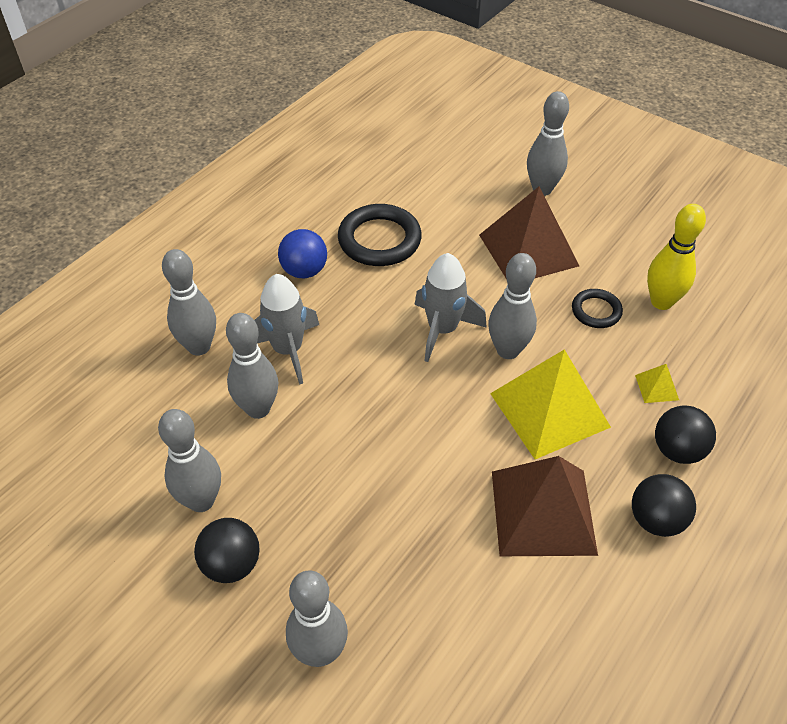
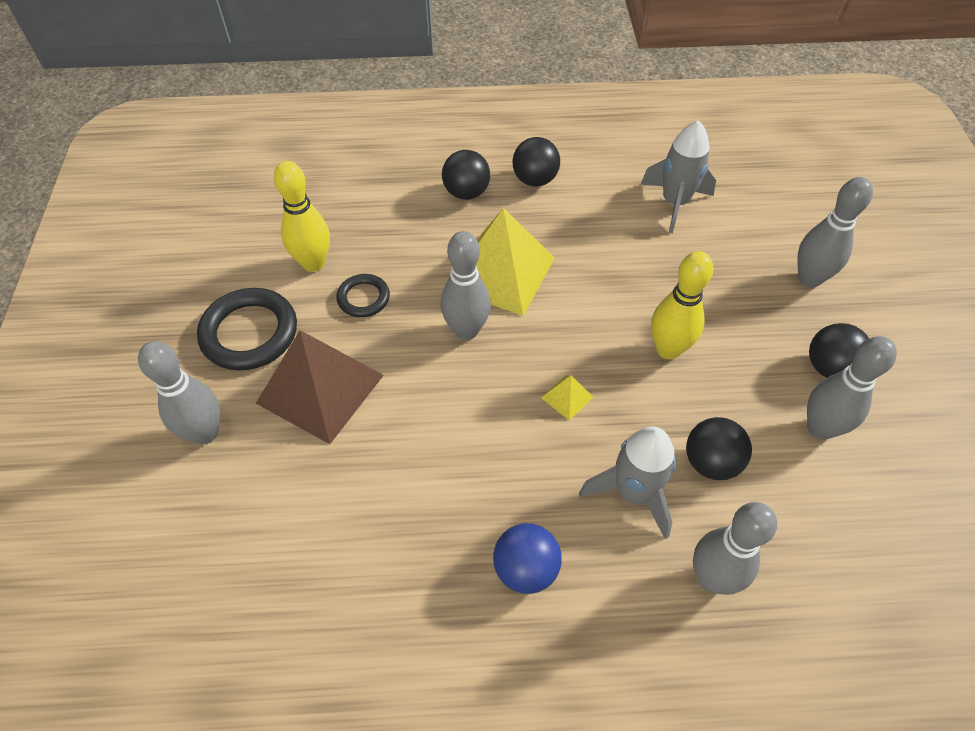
camera: 130 degrees left, 5 degrees up
(258, 409) = (710, 462): grey bowling pin -> black ball
(366, 462) = (668, 349): none -> yellow bowling pin
(379, 240) = (415, 532): black ring -> black ring (249, 333)
(442, 330) = (488, 389): grey rocket -> grey rocket (674, 203)
(542, 512) = (591, 232): brown pyramid -> none
(657, 387) = (417, 226): yellow pyramid -> yellow pyramid (567, 397)

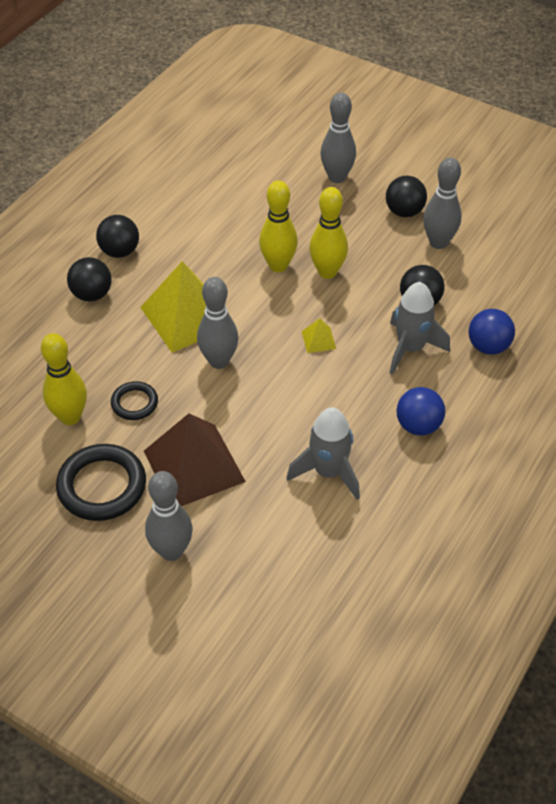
camera: 55 degrees left, 5 degrees down
(635, 303) = (278, 265): none -> yellow bowling pin
(674, 203) = (216, 196): grey rocket -> grey rocket (328, 472)
(711, 578) = (488, 346): grey bowling pin -> blue ball

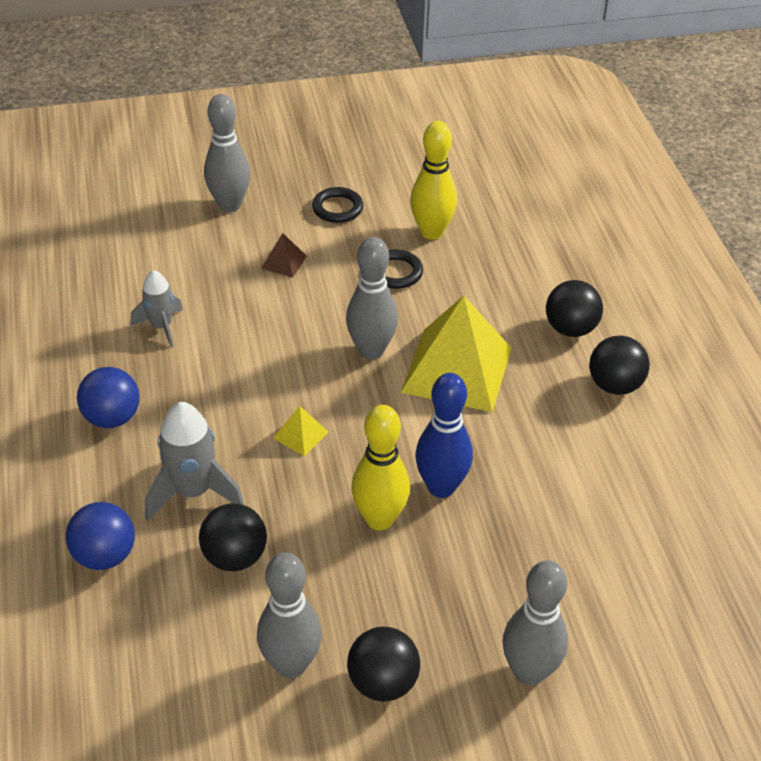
camera: 135 degrees right, 5 degrees down
(102, 486) = (337, 208): black ring -> black ring, size x0.56
(194, 466) = (284, 262): brown pyramid -> brown pyramid, size x0.41
(278, 265) = (441, 487): yellow bowling pin -> blue bowling pin
(328, 472) = (161, 326): grey rocket -> grey rocket, size x0.64

